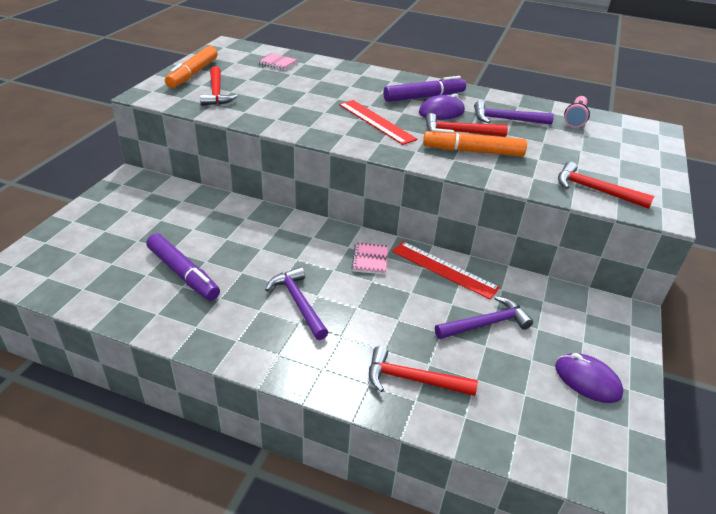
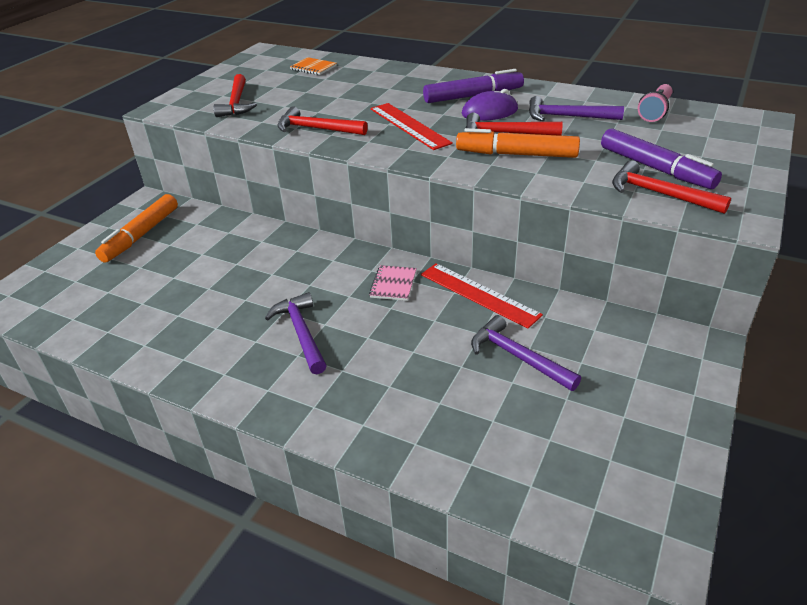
camera: 10 degrees right, 0 degrees up
(183, 273) = (181, 302): purple marker -> purple marker (655, 168)
(193, 74) = (216, 84): orange marker -> orange marker (141, 235)
(278, 63) = (313, 68): pink notebook -> orange notebook
(413, 379) = (416, 420): red hammer -> red hammer (316, 129)
(486, 324) = (518, 357): purple hammer -> purple hammer turned 120 degrees counterclockwise
(587, 380) = (632, 424): purple mouse -> none

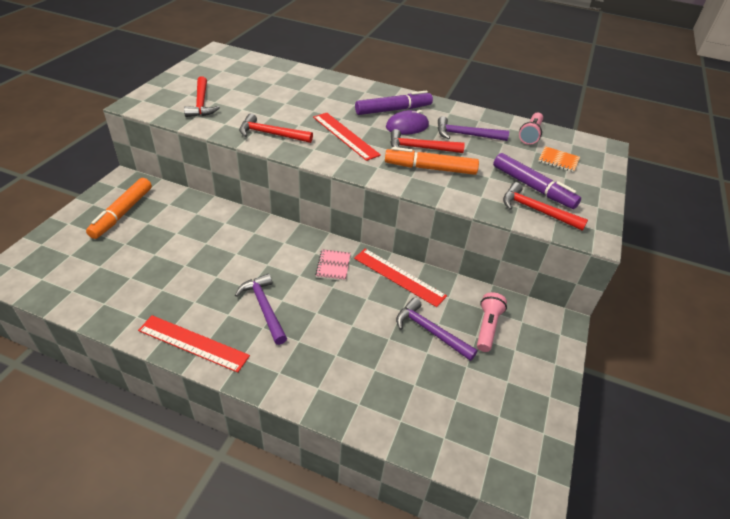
camera: 10 degrees left, 5 degrees up
(209, 374) = (193, 343): none -> red ruler
(313, 68) = (262, 72): orange notebook -> orange notebook (558, 160)
(597, 351) = (487, 327): none -> pink flashlight

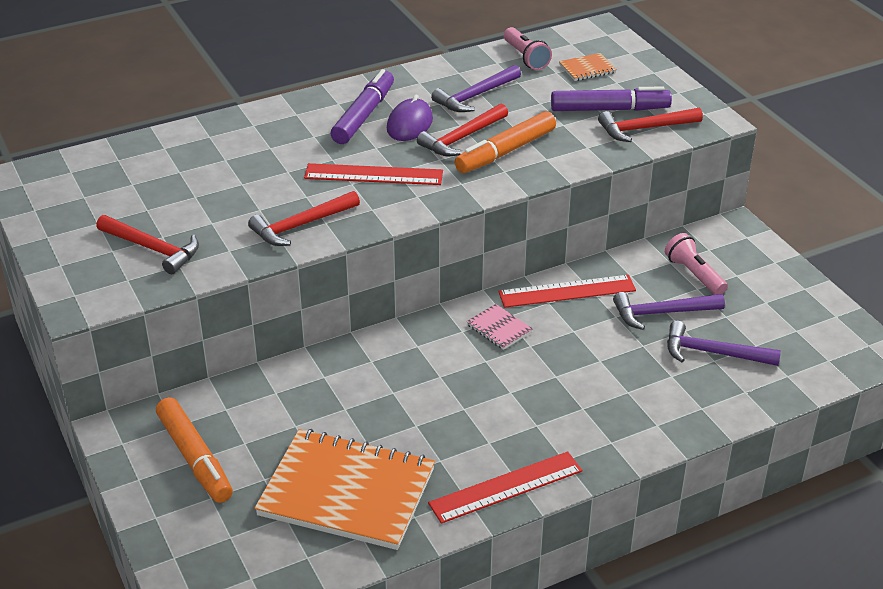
camera: 45 degrees left, 5 degrees down
(137, 278) = (347, 492): none -> orange notebook
(264, 307) = (508, 410): purple hammer -> purple hammer (713, 353)

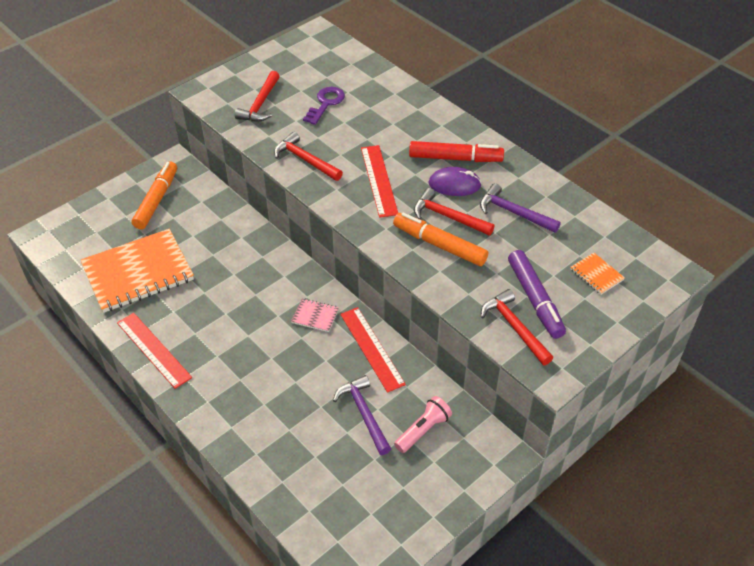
camera: 75 degrees right, 10 degrees up
(192, 193) = (325, 104): none -> purple key
(195, 458) = (156, 200): orange marker -> orange marker turned 150 degrees clockwise
(347, 492) = (138, 273): orange notebook -> orange notebook turned 60 degrees clockwise
(364, 115) = (455, 158): purple marker -> red marker
(499, 328) = (315, 316): pink notebook -> pink notebook turned 75 degrees clockwise
(525, 58) = (592, 232): pink flashlight -> none
(713, 353) = (324, 454): purple hammer -> none

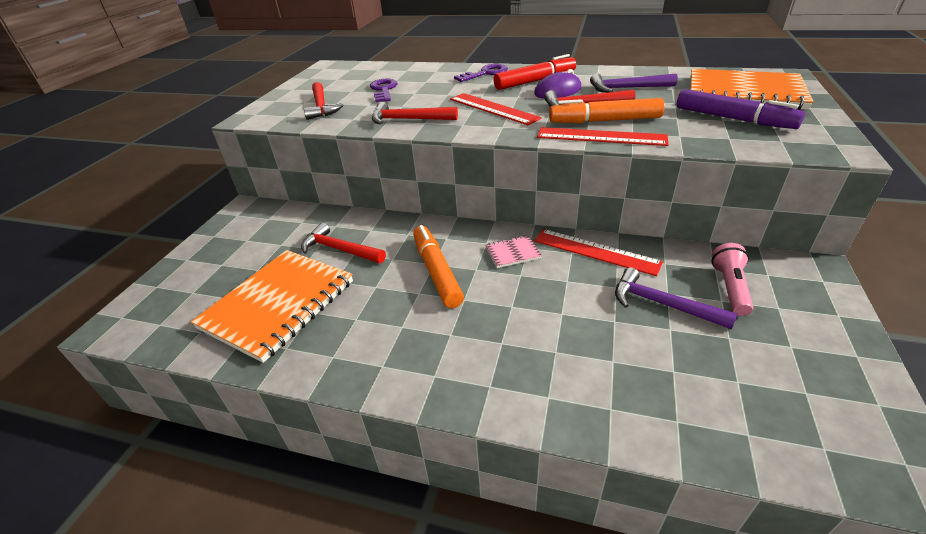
camera: 30 degrees left, 10 degrees down
(153, 350) = (366, 368): red ruler -> red ruler (601, 137)
(156, 200) = (249, 239): orange marker -> orange marker (437, 272)
(429, 122) = (485, 73): none -> purple key
(514, 327) = (753, 138): red hammer -> red hammer (339, 249)
(596, 275) = (744, 93): orange notebook -> orange notebook, size x2.44

